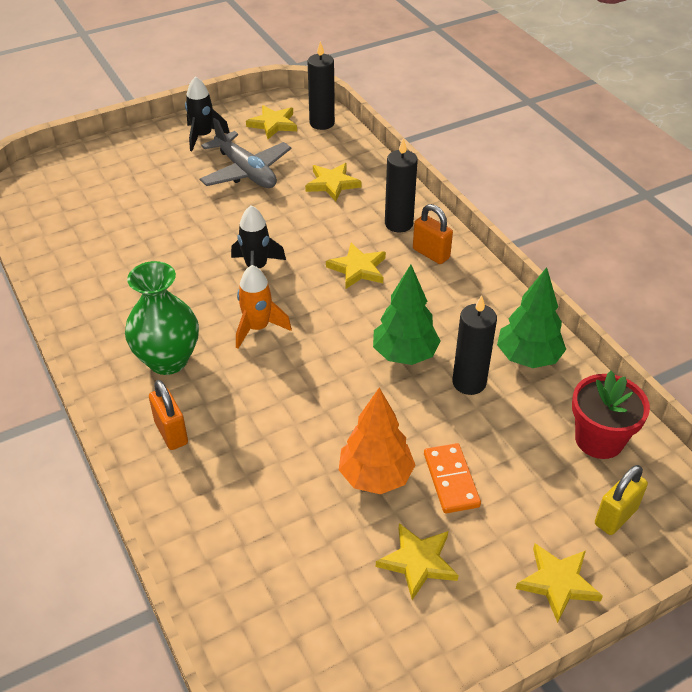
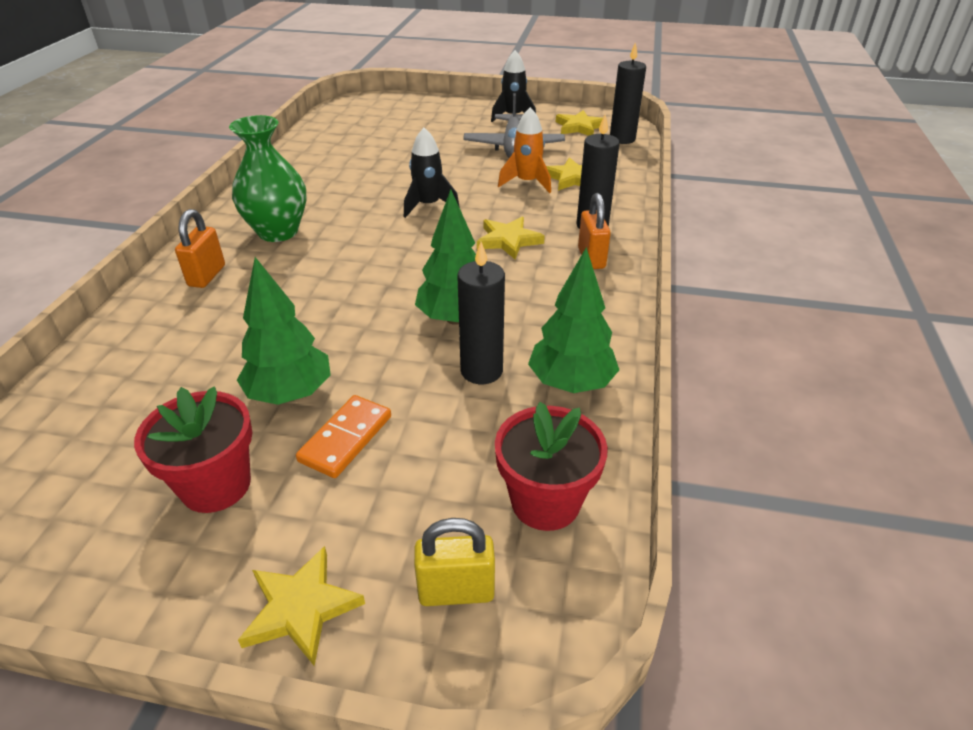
camera: 40 degrees right, 5 degrees down
(258, 328) = (369, 242): orange rocket -> orange rocket (527, 183)
(375, 477) = (290, 393): orange tree -> green tree
(418, 562) = (216, 485): yellow star -> red flower pot

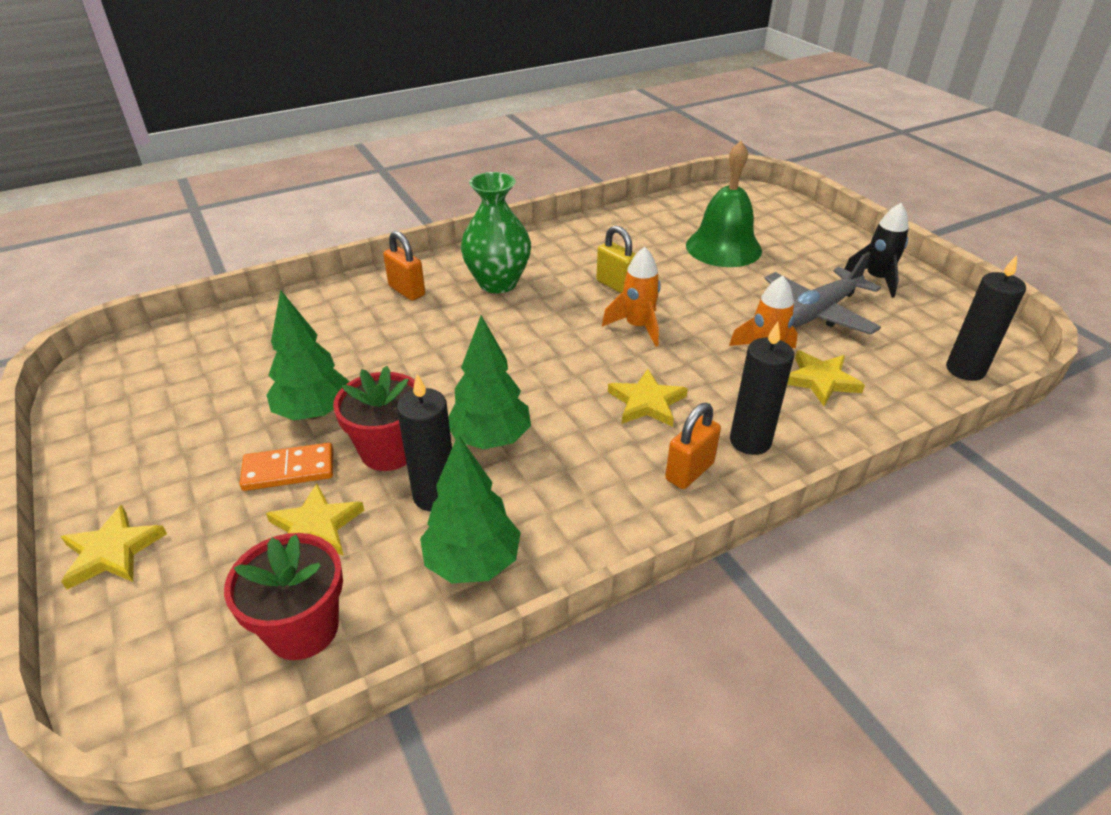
camera: 50 degrees right, 0 degrees up
(207, 276) = (407, 291): orange padlock -> orange padlock turned 75 degrees clockwise
(216, 485) = (197, 440): red flower pot -> red flower pot (389, 451)
(400, 138) = (723, 247): none -> green bell
(428, 206) = (637, 327): black rocket -> orange rocket
(456, 591) = (171, 626): yellow padlock -> yellow padlock (616, 285)
(579, 127) = (935, 329): yellow star -> yellow star (315, 527)

